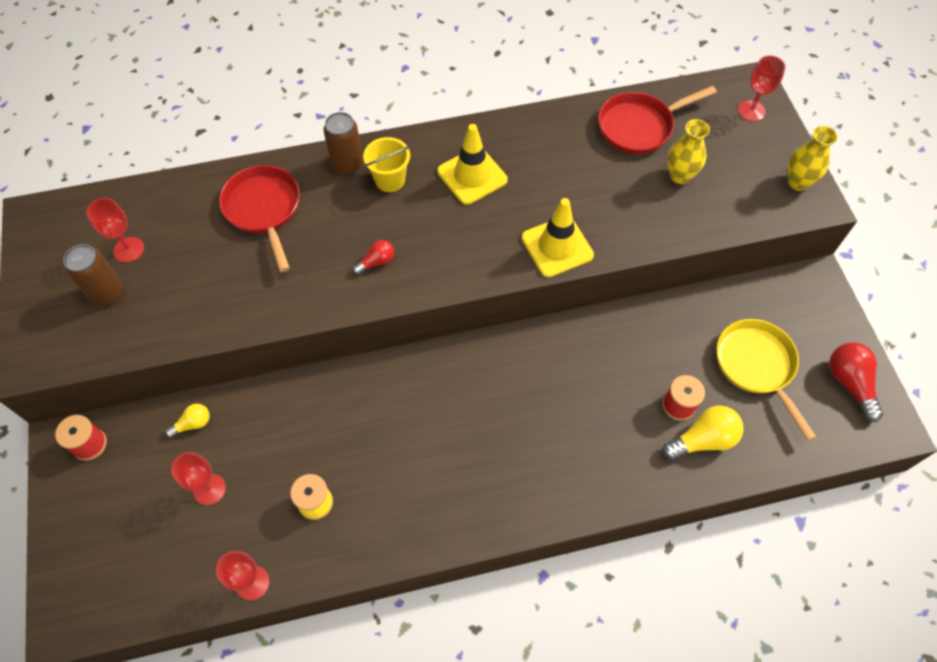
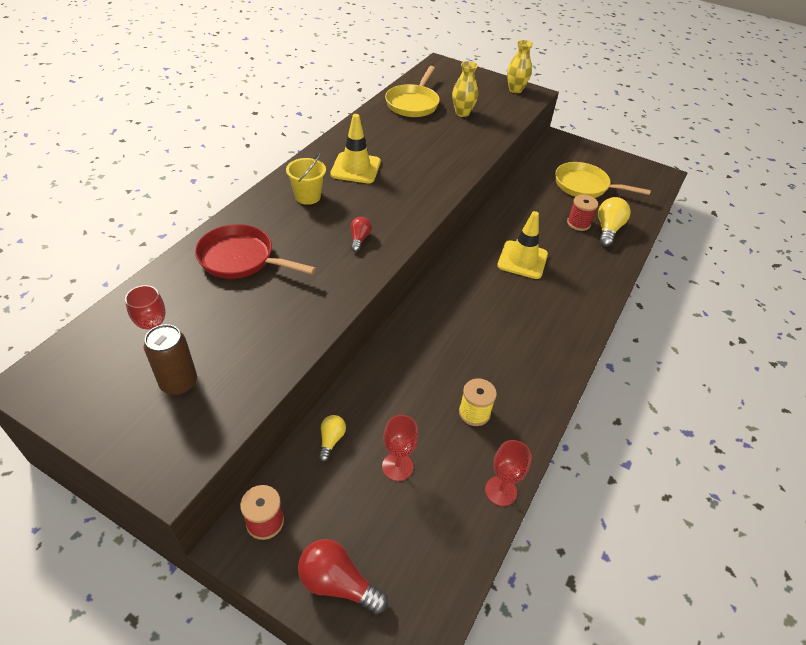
camera: 50 degrees left, 15 degrees down
(347, 164) = (267, 204): brown can -> none
(557, 247) = (449, 173): yellow traffic cone -> yellow traffic cone (522, 260)
(639, 126) = (413, 103): red pan -> yellow pan
(751, 111) = (455, 73): red goblet -> none
(850, 383) = (626, 168): red light bulb -> red light bulb (338, 583)

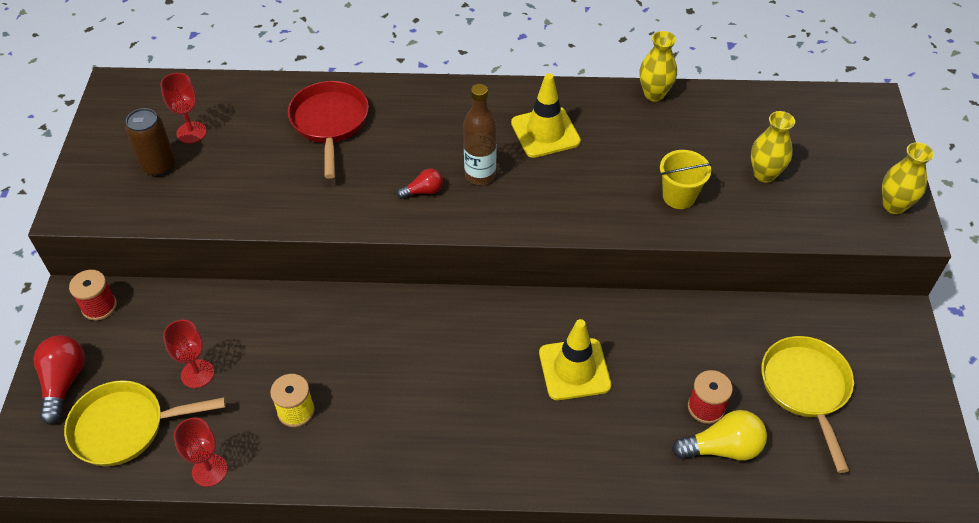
camera: 65 degrees right, 5 degrees up
(308, 196) = (461, 120): yellow bucket -> yellow bucket (679, 196)
(331, 440) = (202, 310): yellow light bulb -> none
(365, 118) = (654, 94): none -> yellow vase
(368, 209) = (480, 175): none -> brown bottle
(413, 103) = (735, 120): yellow pan -> yellow pan (125, 427)

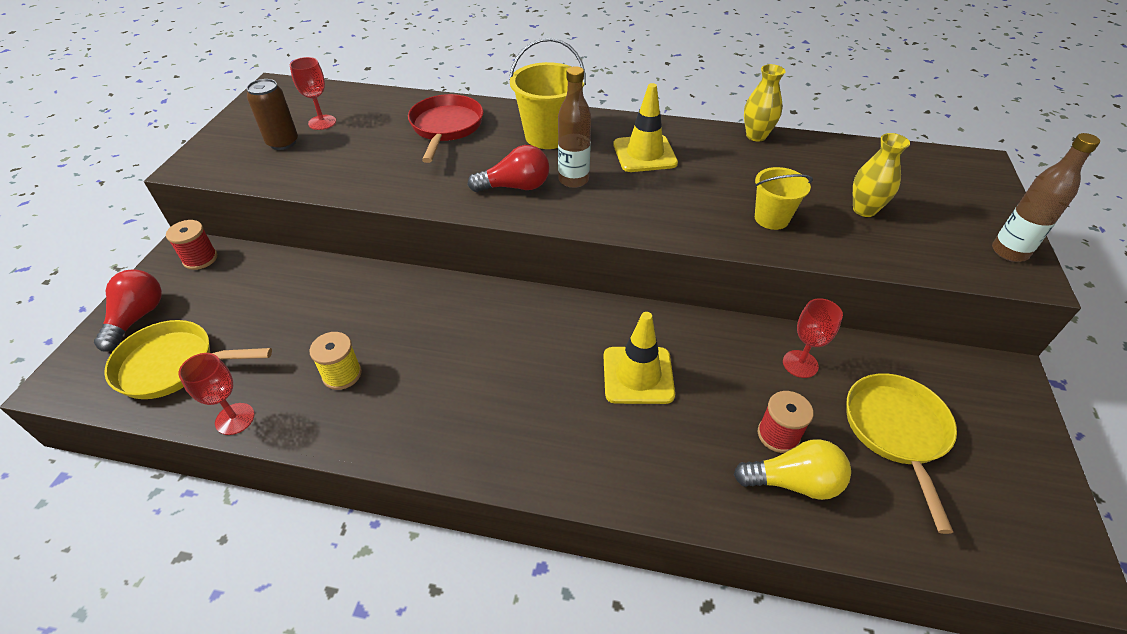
camera: 10 degrees right, 5 degrees down
(197, 374) = (262, 327): red goblet -> red goblet (800, 364)
(423, 191) = (515, 187): red light bulb -> red light bulb, size x1.73
(441, 121) = (548, 136): none -> yellow bucket
(894, 205) = (1009, 252): yellow vase -> brown bottle

